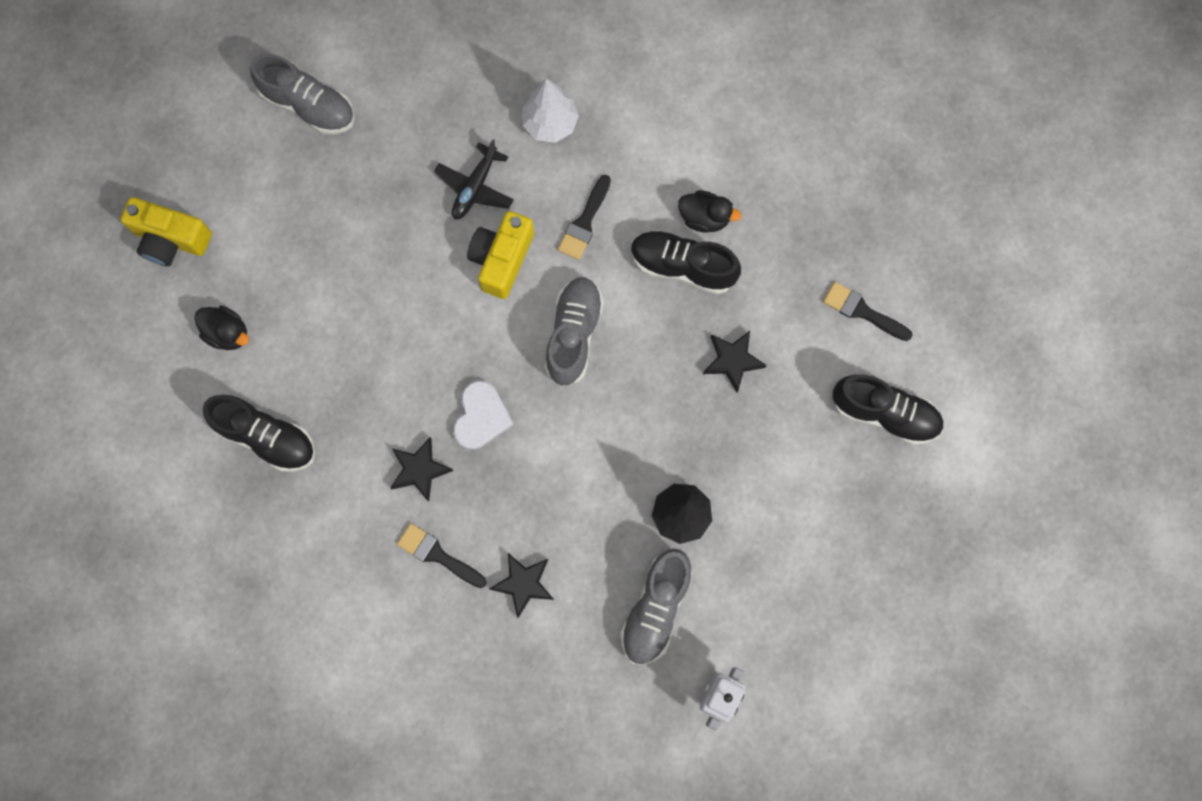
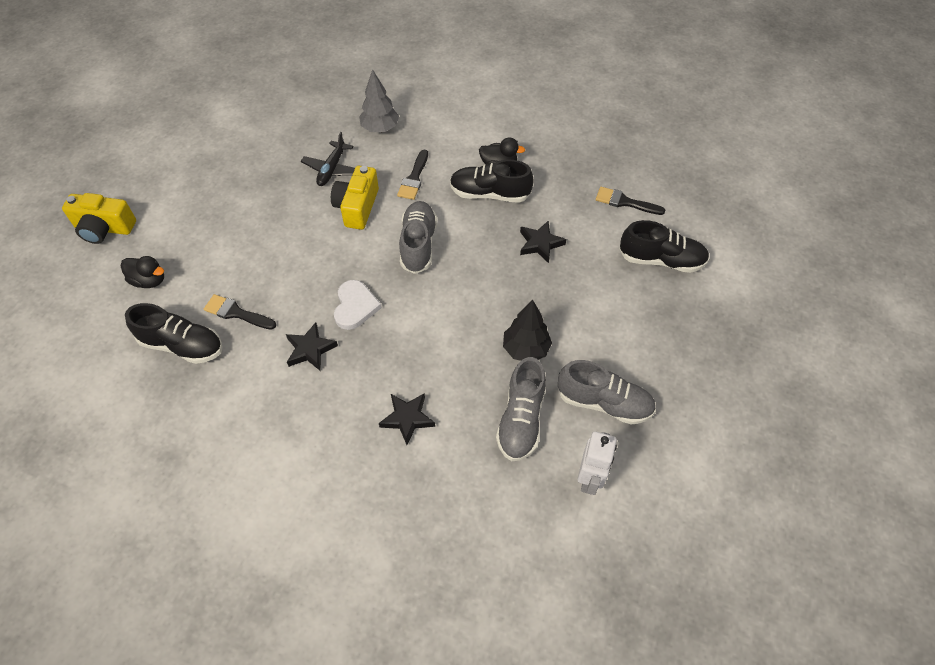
camera: 10 degrees left, 20 degrees down
(308, 105) = (207, 140): grey shoe -> grey shoe (604, 402)
(437, 555) = (332, 408): black brush -> black brush (236, 313)
(550, 124) = (380, 128): white tree -> grey tree

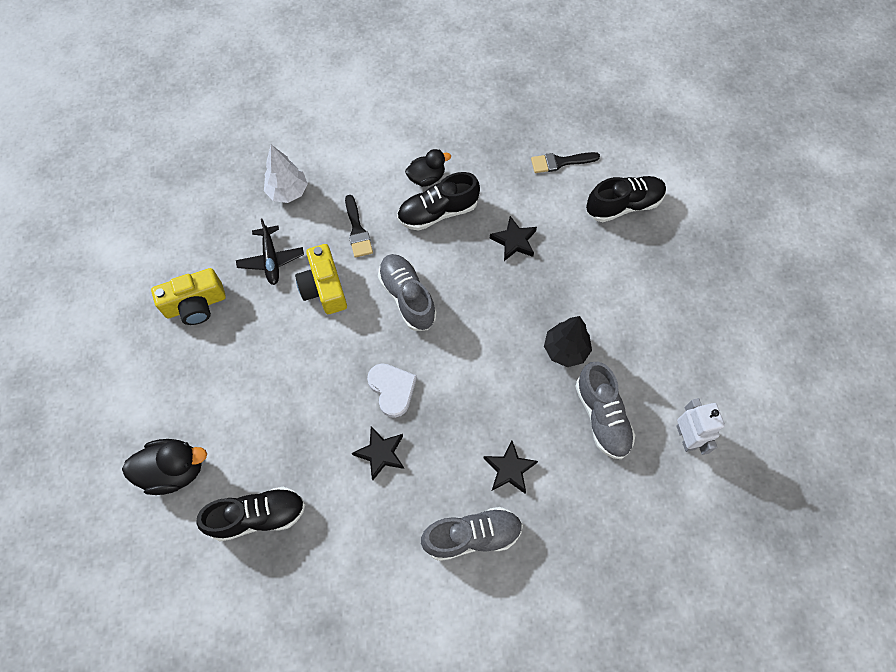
camera: 30 degrees left, 10 degrees up
(104, 228) = (83, 441): yellow camera -> yellow camera (195, 305)
(149, 280) = (174, 470): black duck -> black duck, size x1.51
(236, 313) = (286, 456): black brush -> none
(380, 128) = (288, 192): grey tree -> white tree
(604, 402) = (656, 364): grey shoe -> grey shoe (472, 536)

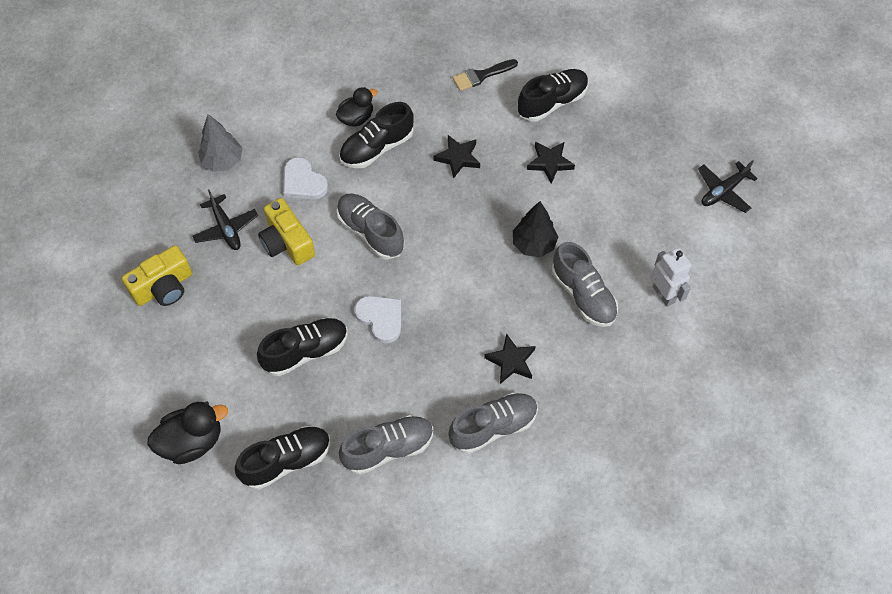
camera: 15 degrees left, 5 degrees down
(288, 192) = (223, 161): white tree -> grey tree
(309, 405) = (305, 351): none -> black shoe
(357, 230) = (303, 182): black brush -> white heart
(360, 530) = (388, 449): none -> grey shoe
(380, 453) = (387, 377): black star -> black star (550, 163)
(777, 340) = (723, 191): none -> black plane

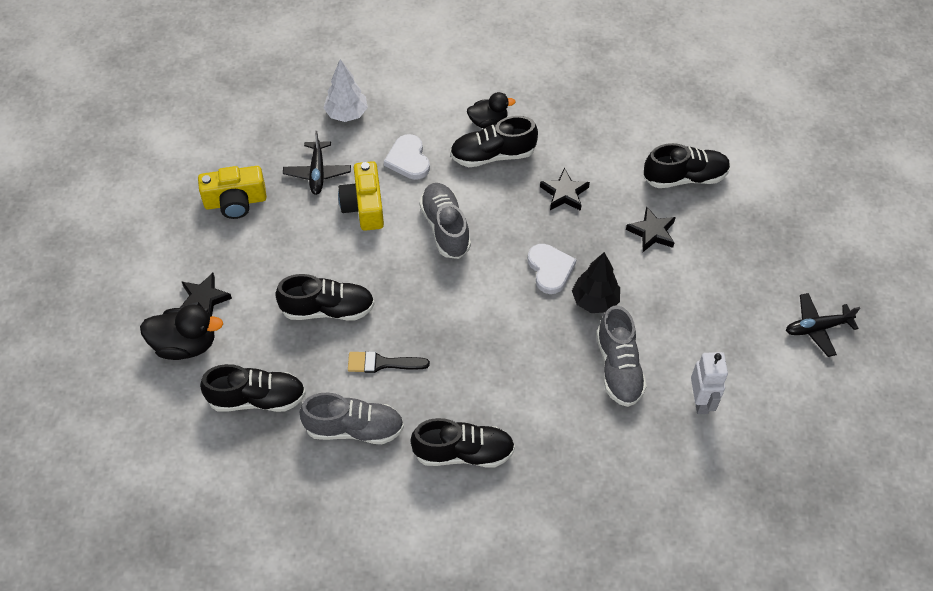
camera: 25 degrees right, 5 degrees down
(223, 161) = (346, 114): grey tree -> white tree
(381, 318) = (412, 308): white heart -> white heart (550, 269)
(481, 75) = (628, 128): black brush -> black brush (382, 363)
(493, 427) = (463, 452): grey shoe -> black shoe
(511, 361) = (514, 399): black star -> black star (204, 299)

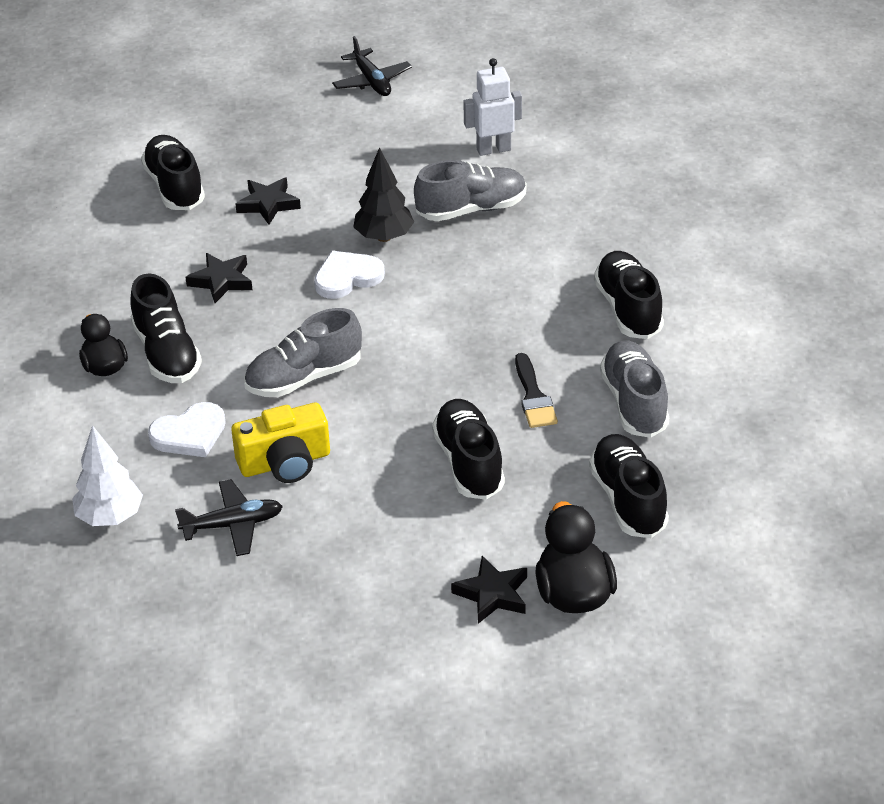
camera: 100 degrees left, 15 degrees down
(235, 202) = (308, 604): yellow camera -> none

